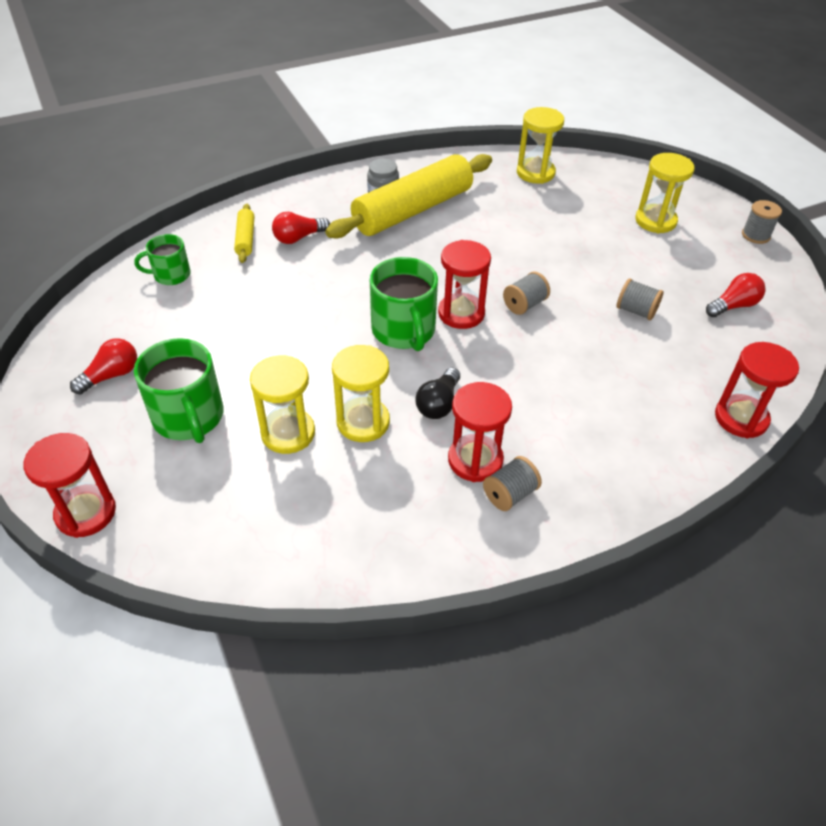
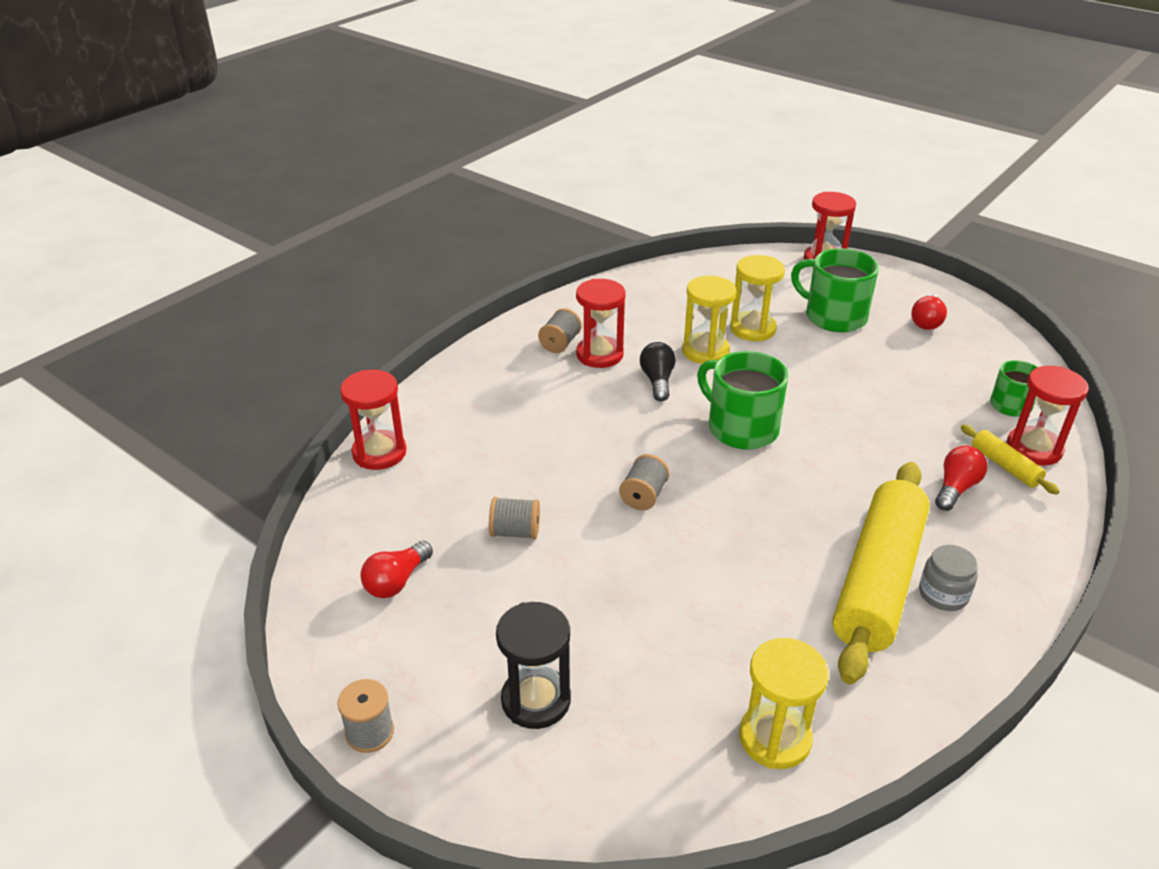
camera: 155 degrees right, 10 degrees down
(461, 313) = (701, 463): red hourglass -> red hourglass (1034, 448)
(655, 221) = (536, 700): yellow hourglass -> black hourglass

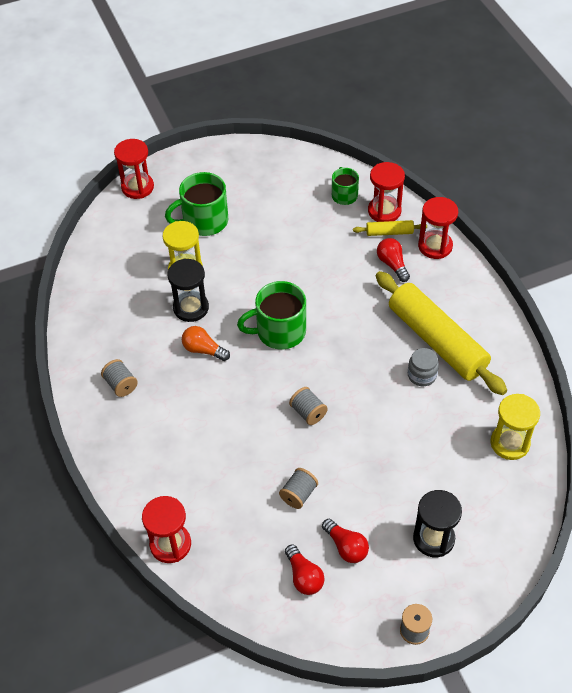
camera: 60 degrees left, 15 degrees up
(599, 355) = (151, 368): red hourglass -> red hourglass (435, 246)
(657, 381) = (203, 350): black light bulb -> orange light bulb
(705, 351) = (191, 308): yellow hourglass -> black hourglass
(926, 321) = (243, 180): red light bulb -> red light bulb (346, 547)
(943, 594) = (461, 319): grey jar -> grey jar (422, 375)

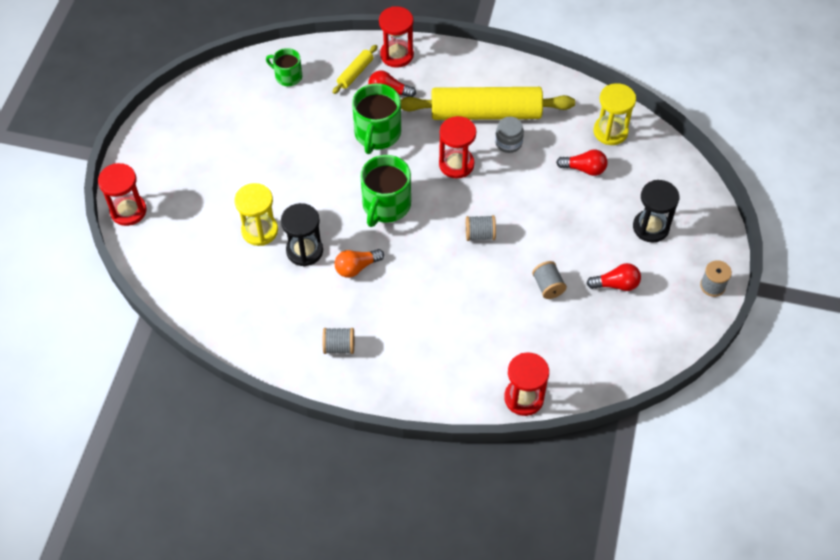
camera: 55 degrees left, 5 degrees up
(204, 221) = (218, 186): green mug -> green mug (377, 133)
(304, 576) = (620, 326): red light bulb -> red light bulb (584, 169)
(384, 211) = (330, 62): red hourglass -> red hourglass (456, 164)

